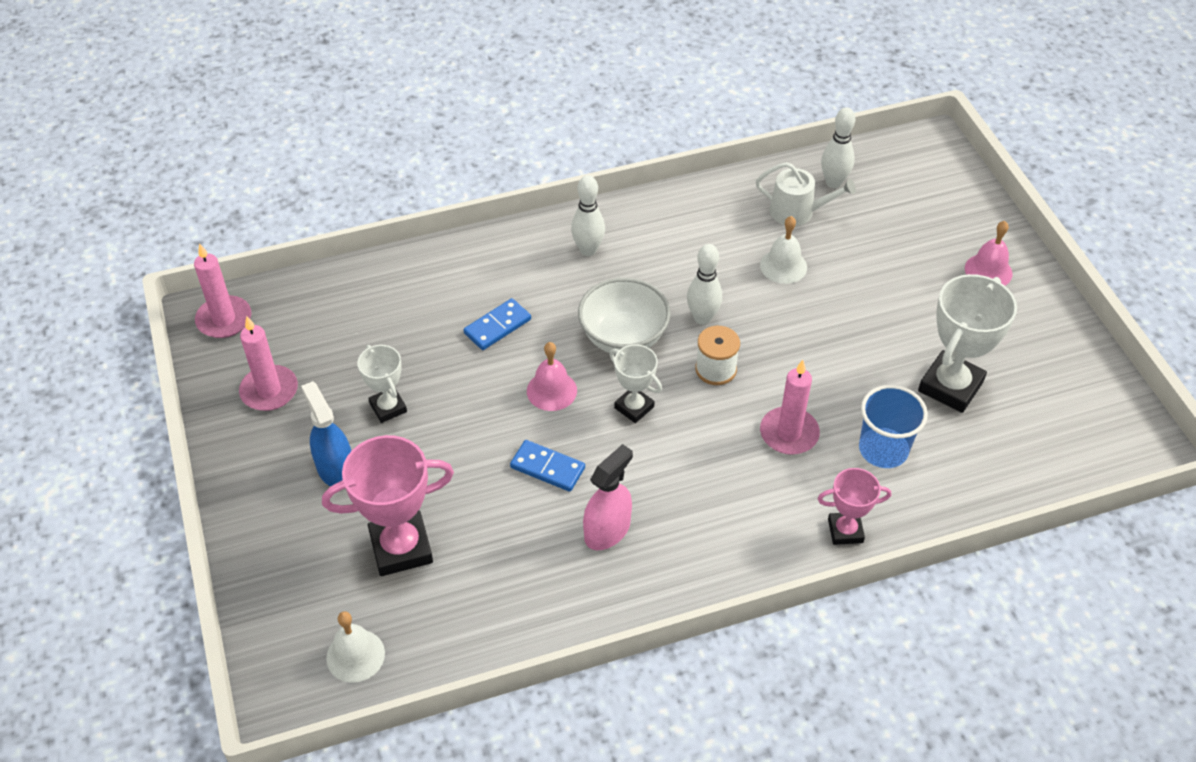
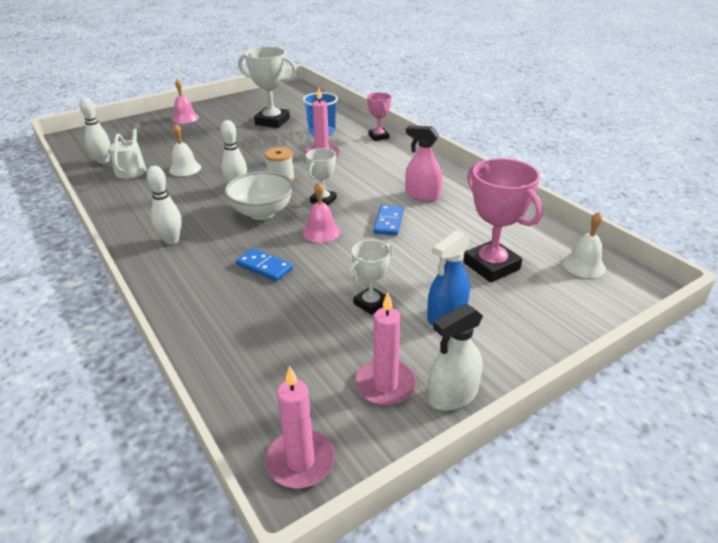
camera: 105 degrees left, 15 degrees down
(230, 436) = (452, 395): none -> white spray bottle

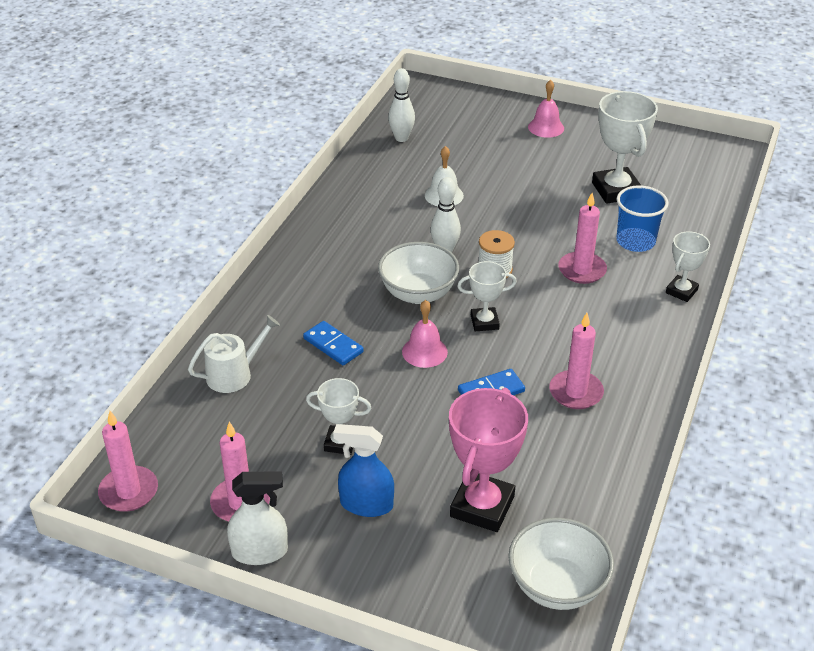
camera: 55 degrees right, 5 degrees up
(132, 169) = (406, 164): white watering can -> white watering can (234, 374)
(171, 240) = (319, 265): white bowling pin -> none
(264, 267) = (333, 345): blue domino -> blue domino turned 45 degrees counterclockwise
(378, 137) = (681, 291): pink trophy -> white trophy
(422, 195) = (576, 392): pink spray bottle -> pink candle
(452, 395) = (260, 551): white spray bottle -> white spray bottle turned 150 degrees clockwise
(584, 265) = (557, 586): white bell -> white bowl

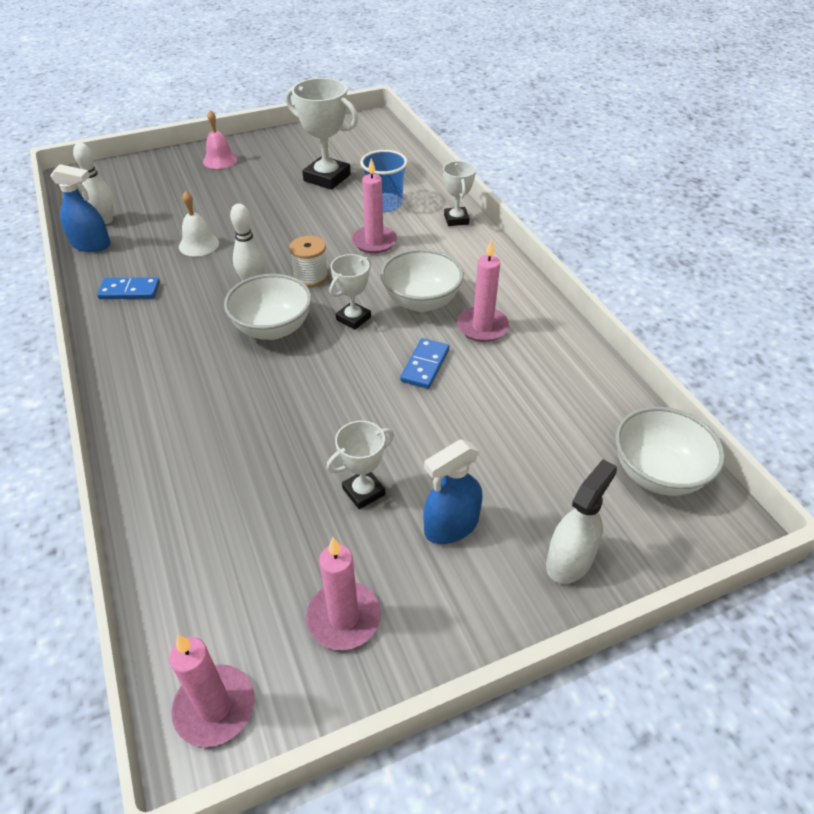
camera: 45 degrees left, 5 degrees up
(234, 374) = (187, 504): white watering can -> none
(260, 551) = (419, 648): white spray bottle -> white spray bottle (569, 560)
(333, 345) = (252, 415): blue domino -> blue domino (129, 291)
(370, 153) = (91, 245): none -> blue spray bottle
(424, 351) = (336, 369): pink bell -> none
(482, 506) = (534, 456): pink trophy -> none
(554, 342) = (421, 301): none -> white bowl

